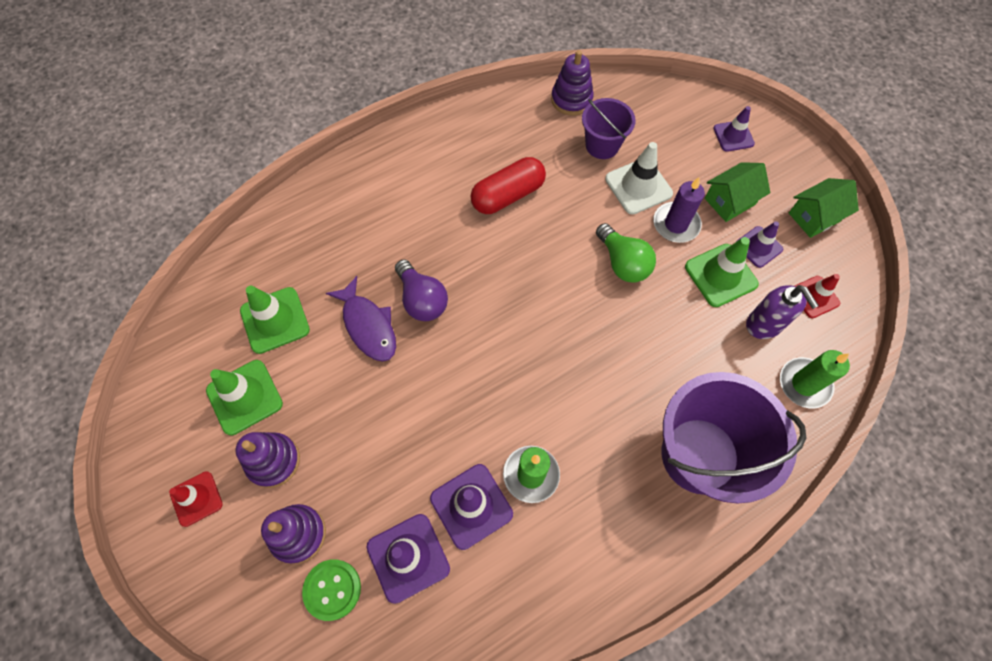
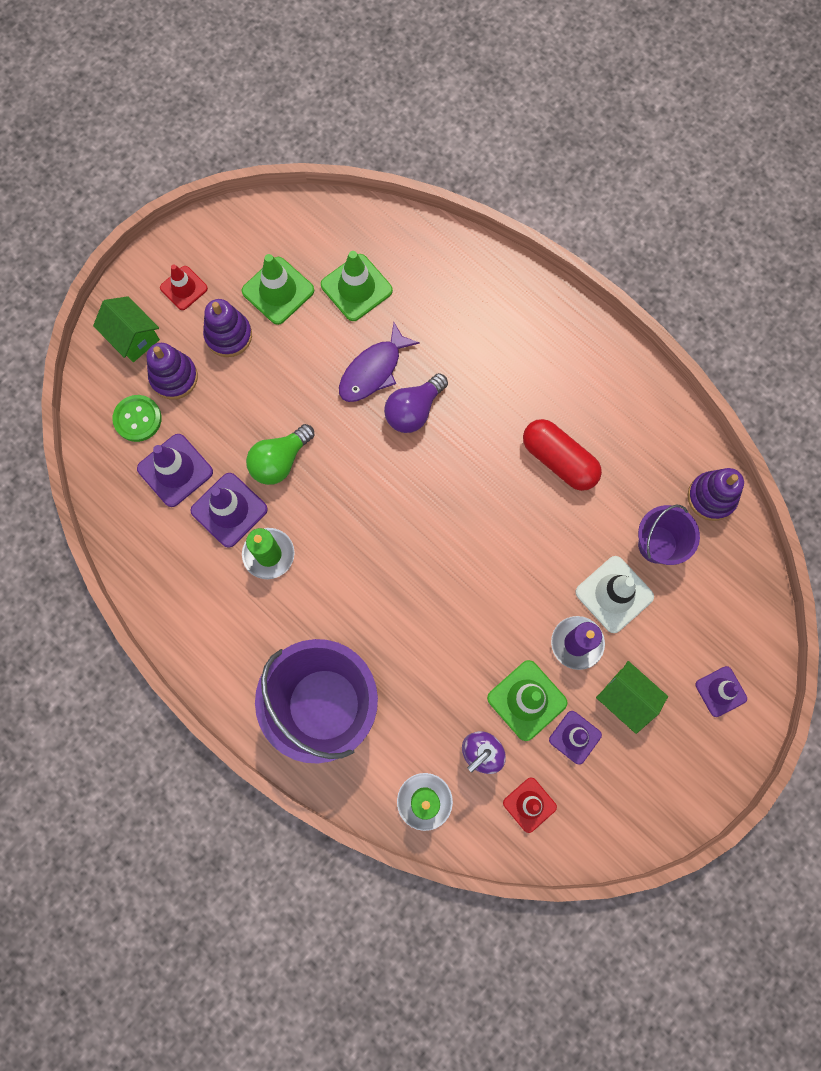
camera: 75 degrees right, 10 degrees up
(623, 263) = (512, 595): green light bulb -> green light bulb (280, 461)
(814, 217) = (634, 797): green house -> green house (133, 337)

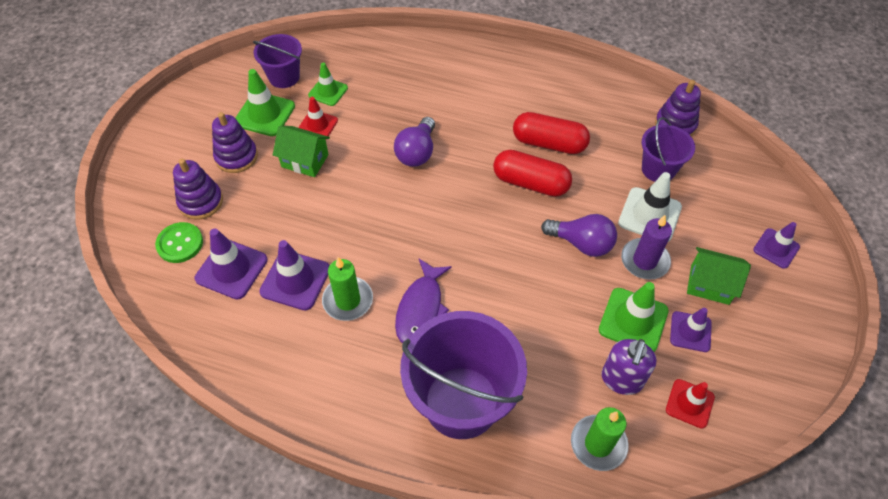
camera: 25 degrees left, 20 degrees down
(133, 337) = (151, 187): green house -> green house (305, 161)
(184, 288) = (183, 139): red traffic cone -> red traffic cone (317, 125)
(280, 461) = (323, 227): green light bulb -> none
(318, 247) = (284, 77): none -> purple bucket
(356, 288) = (328, 91): green traffic cone -> green traffic cone, size x0.66
(373, 370) = (370, 138): purple fish -> purple fish (421, 308)
(512, 501) = (530, 183): none -> red capsule
(525, 595) = (581, 243): none -> purple light bulb

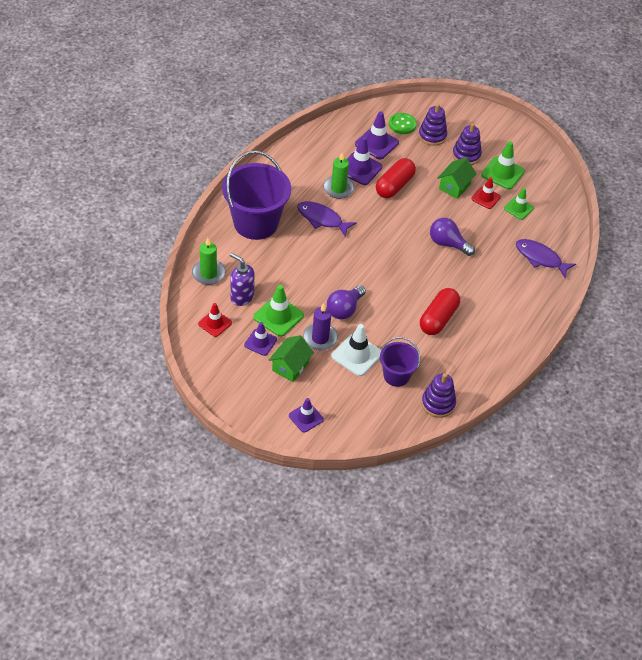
camera: 100 degrees right, 5 degrees down
(284, 77) = (538, 188): purple bucket -> none
(408, 63) = (540, 258): none -> purple fish
(530, 183) = (404, 297): red capsule -> red capsule (394, 186)

